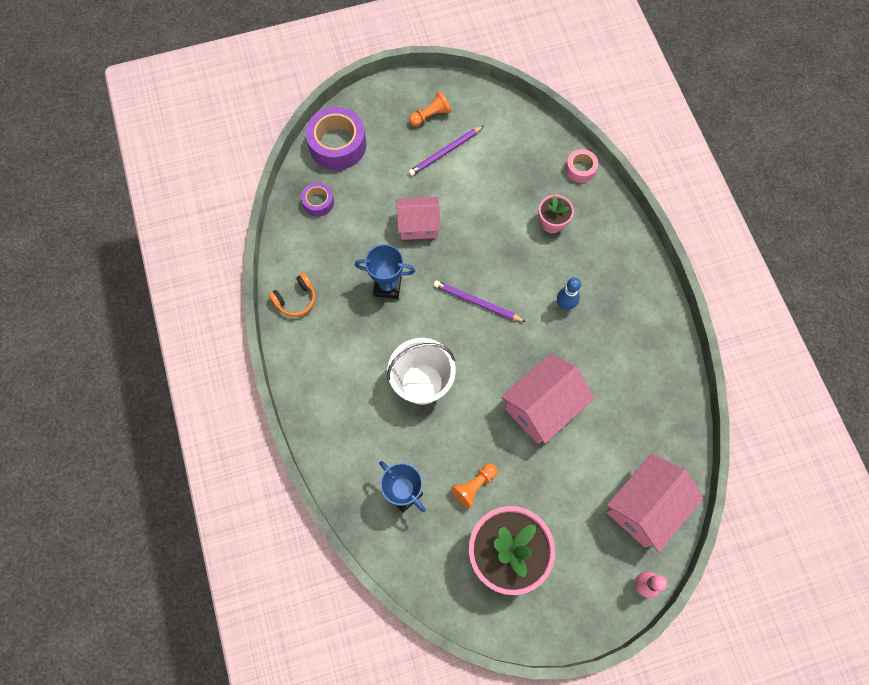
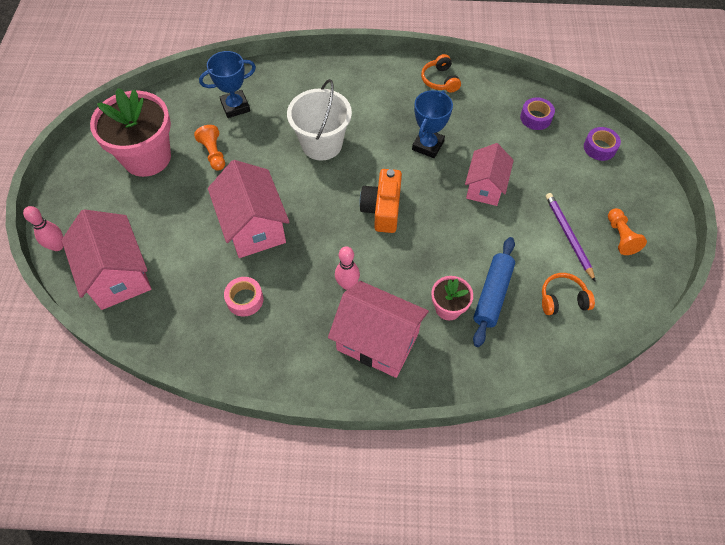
camera: 110 degrees right, 10 degrees down
(337, 145) = (599, 148): purple tape -> purple tape, size x0.53
(477, 302) = (382, 209): purple pencil -> orange camera
(507, 146) = (562, 299): none -> orange headphones
(525, 194) = (492, 295): none -> blue rolling pin
(565, 305) = (347, 284): blue bowling pin -> pink bowling pin
(580, 169) = (510, 365): pink tape -> pink tape (245, 299)
(604, 265) = (377, 341): none -> pink house

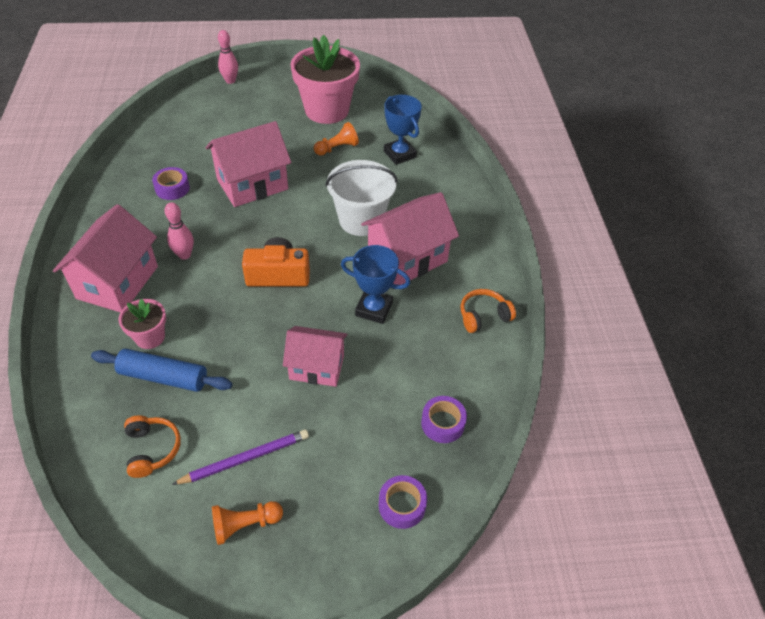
camera: 80 degrees right, 10 degrees down
(118, 275) = (202, 115): pink house -> pink house (407, 258)
(245, 299) = (172, 188): pink tape -> purple tape

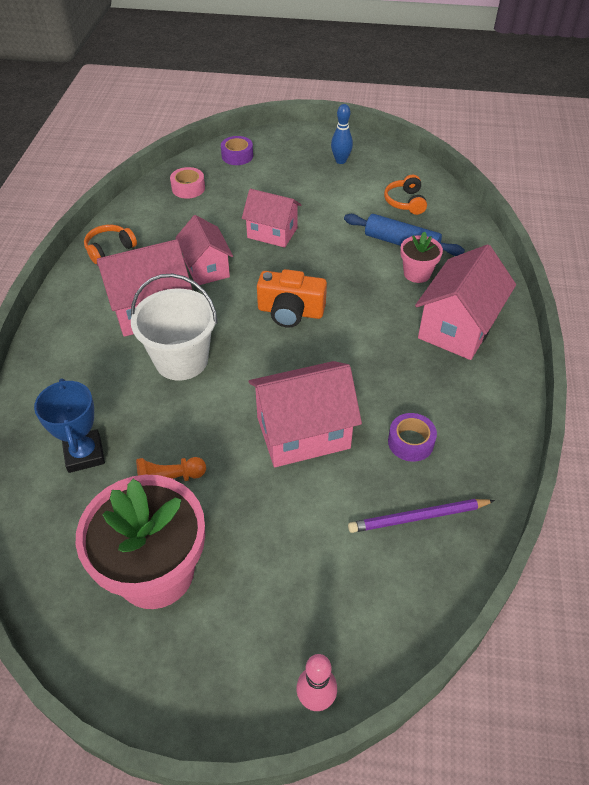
camera: 165 degrees left, 0 degrees up
(184, 255) = (389, 347): pink bowling pin -> none
(245, 458) = (337, 189): purple pencil -> purple pencil (418, 517)
(245, 524) = (340, 161): orange pawn -> blue bowling pin
(374, 309) = (206, 268): blue trophy -> pink house
(442, 423) = (188, 188): purple tape -> pink tape
(483, 316) = (109, 249): orange headphones -> orange headphones turned 150 degrees clockwise

